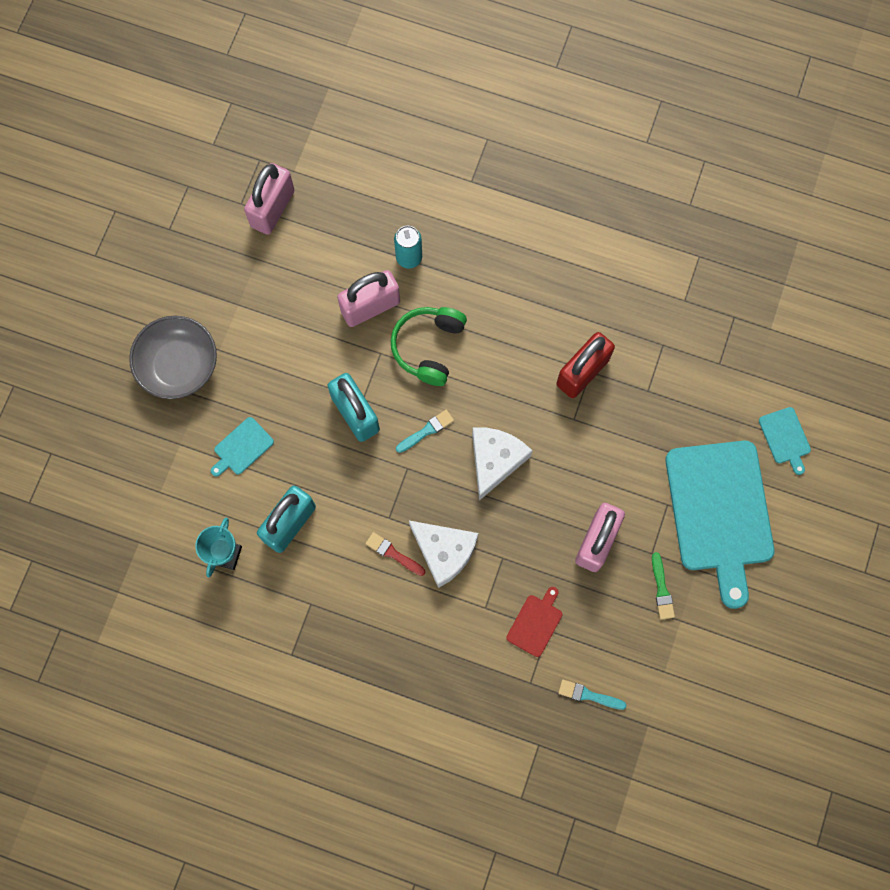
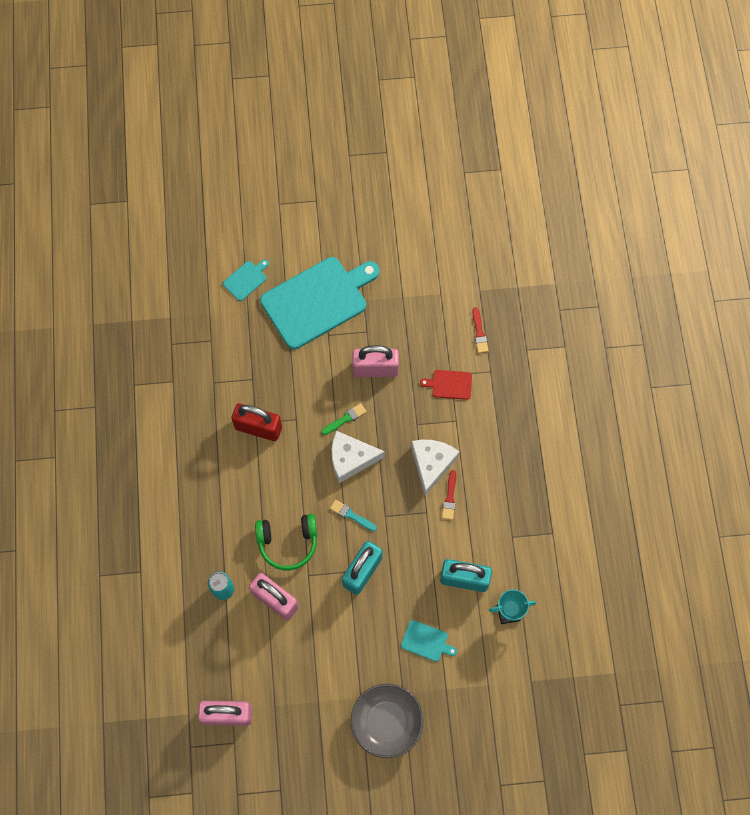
camera: 115 degrees left, 5 degrees down
(588, 695) = (479, 333): turquoise brush -> red brush
(661, 589) = (387, 316): green brush -> green brush (345, 419)

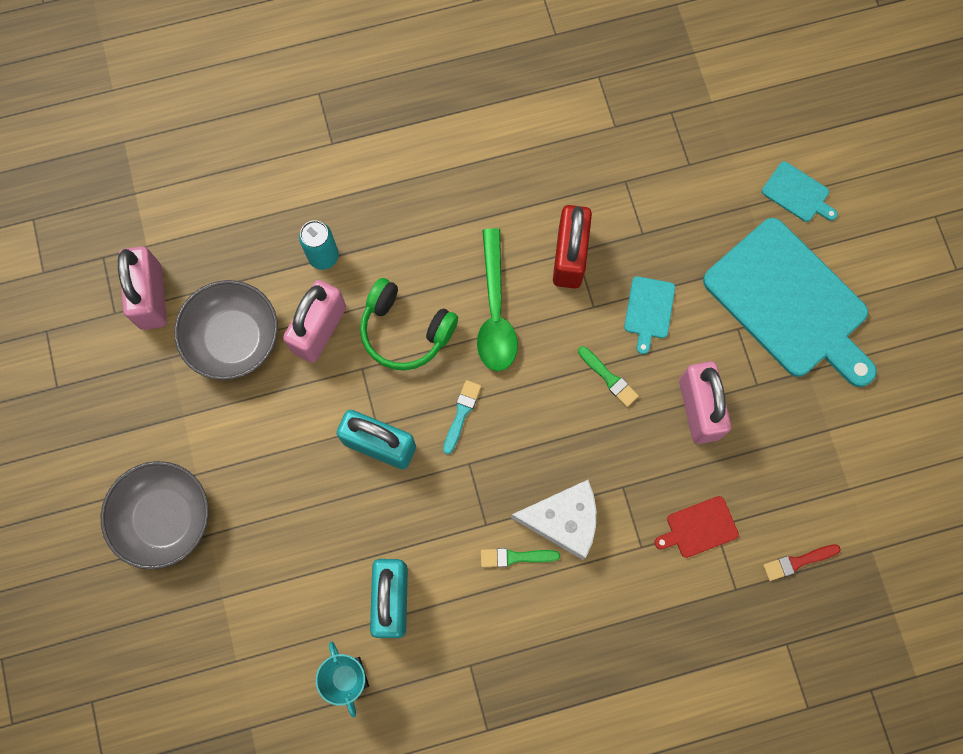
camera: 80 degrees right, 5 degrees up
(270, 660) = (233, 338): none -> grey bowl
(286, 482) = (495, 312): none -> green spoon
(288, 542) = (405, 331): green headphones -> green headphones turned 45 degrees counterclockwise
(351, 459) = (548, 397): white cheese -> none
(426, 641) = (289, 557): turquoise cutting board -> turquoise cutting board (649, 310)
(449, 384) = (699, 528): red cutting board -> red cutting board turned 105 degrees counterclockwise
(450, 497) = (515, 557): red brush -> green brush

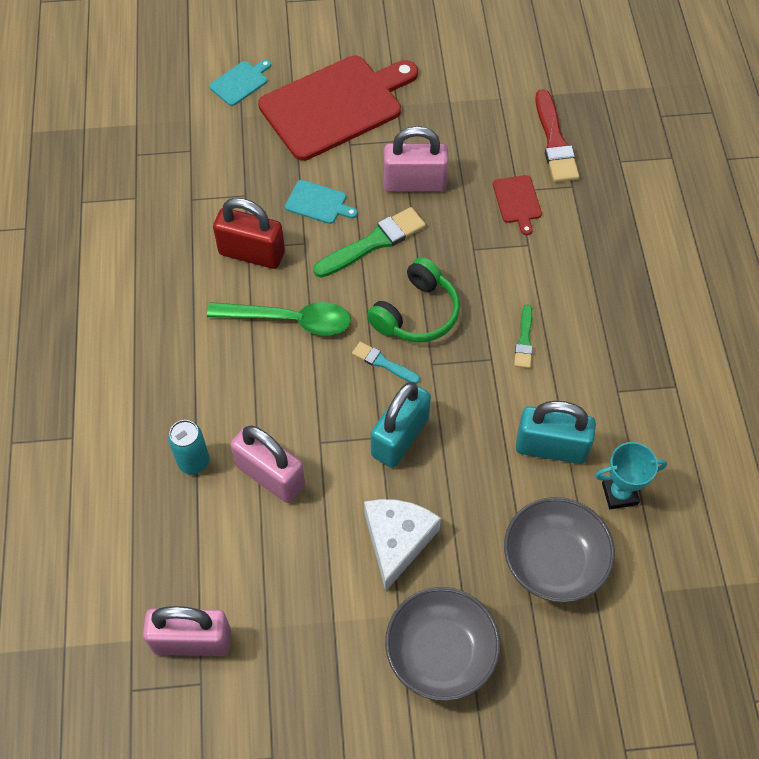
camera: 80 degrees left, 15 degrees down
(233, 338) = (260, 560): grey bowl -> grey bowl (554, 560)
(405, 331) = (290, 398): green headphones -> green headphones (416, 313)
(563, 520) = (496, 298): white cheese -> white cheese (397, 541)
(609, 378) = (373, 242): green brush -> green brush, size x1.78
(790, 302) = (335, 105): turquoise cutting board -> red cutting board
(797, 562) = (555, 142): red brush -> red brush, size x1.78

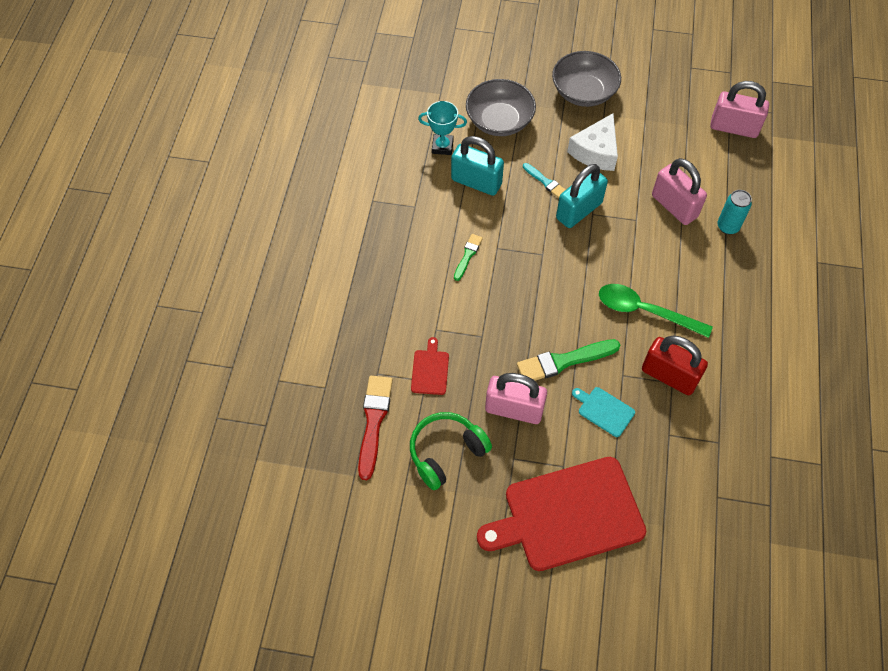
camera: 165 degrees left, 0 degrees up
(240, 82) = (660, 570): turquoise cutting board -> none
(383, 363) = (579, 263): turquoise brush -> turquoise brush (545, 182)
(416, 313) = (543, 294): green headphones -> green headphones (446, 452)

